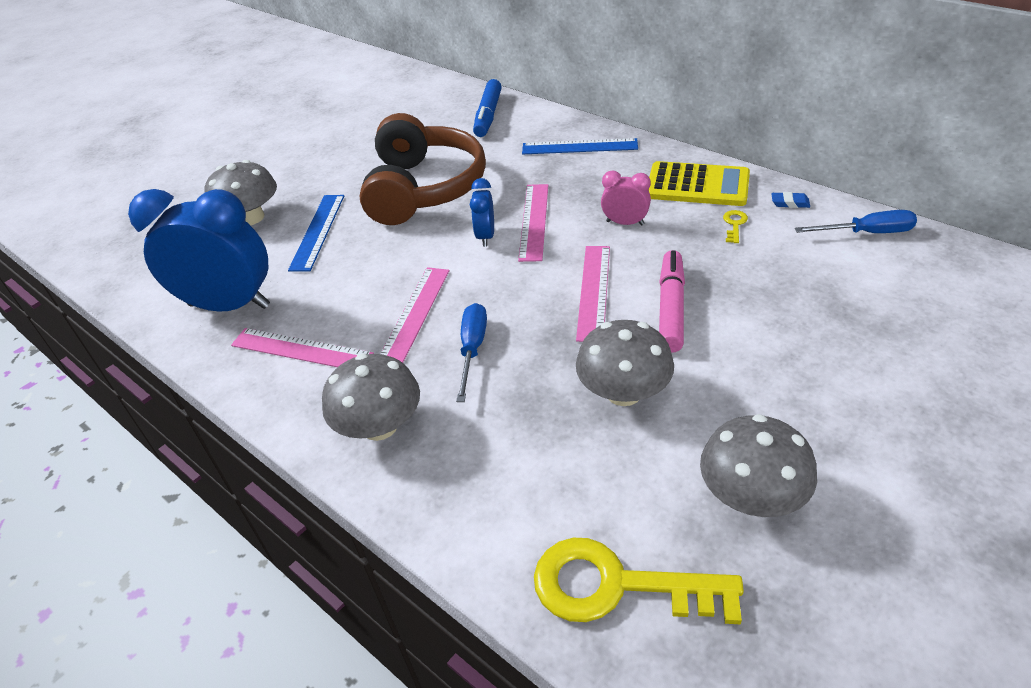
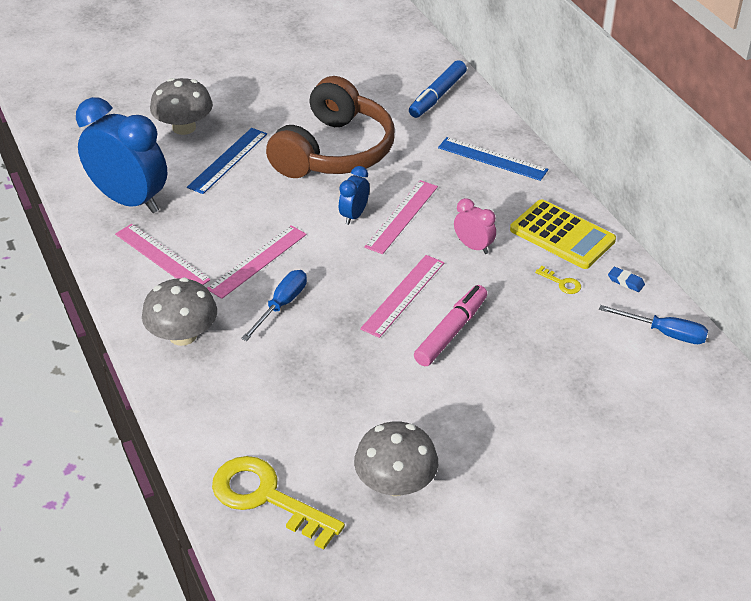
camera: 20 degrees right, 0 degrees up
(623, 392) = (365, 380): grey mushroom -> none
(734, 224) = (561, 283): yellow key -> yellow key turned 90 degrees clockwise

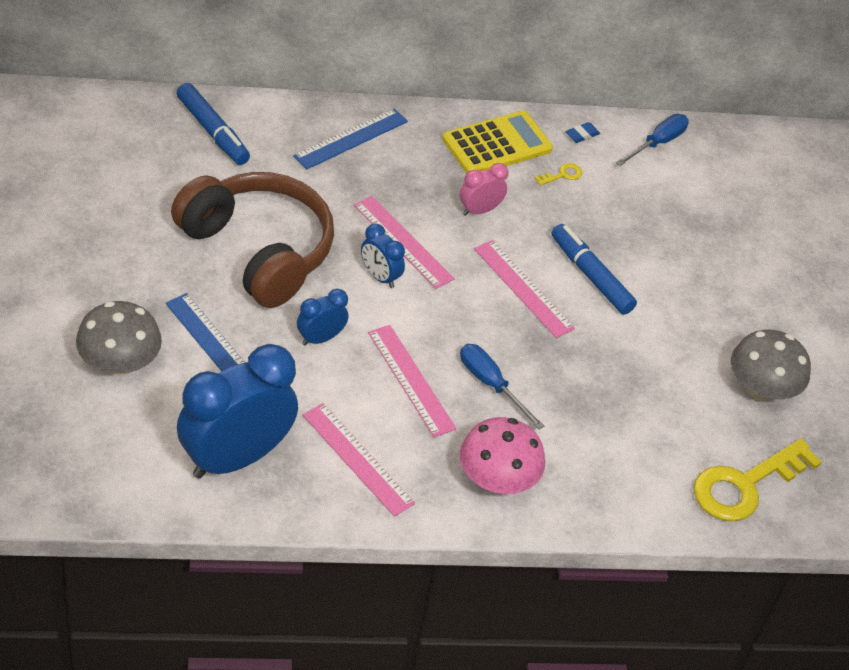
camera: 75 degrees left, 5 degrees up
(162, 257) = (358, 459): pink ruler -> pink ruler turned 75 degrees clockwise
(183, 335) = (497, 479): grey mushroom -> pink mushroom
(268, 205) = (320, 338): none -> blue clock
(451, 332) = (591, 275): pink marker -> blue marker

